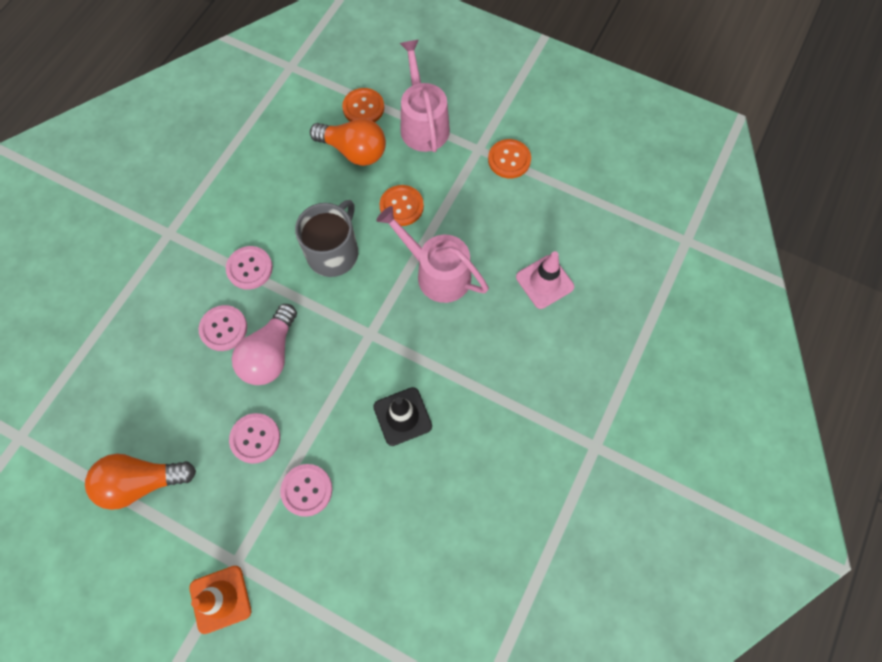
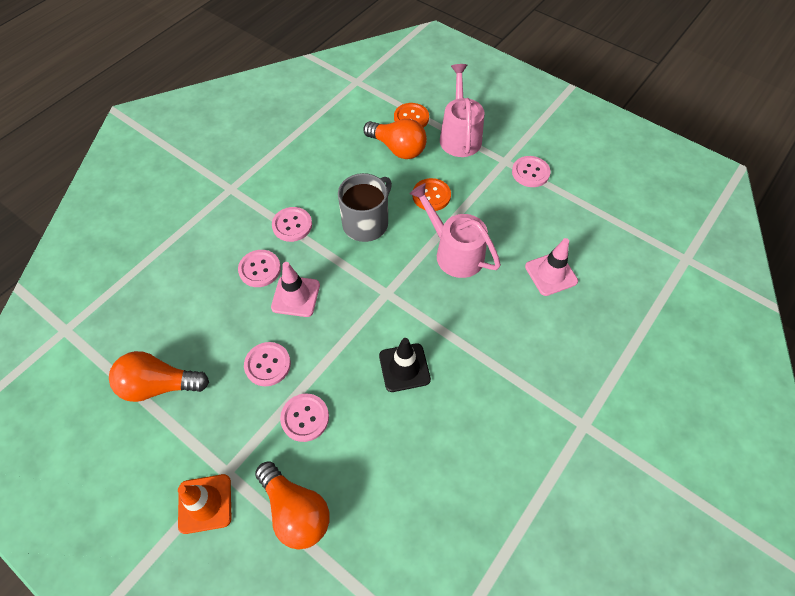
camera: 10 degrees right, 10 degrees down
(270, 354) = (296, 296): pink light bulb -> pink traffic cone
(316, 588) = (296, 510): none -> orange light bulb
(509, 160) = (530, 172): orange button -> pink button

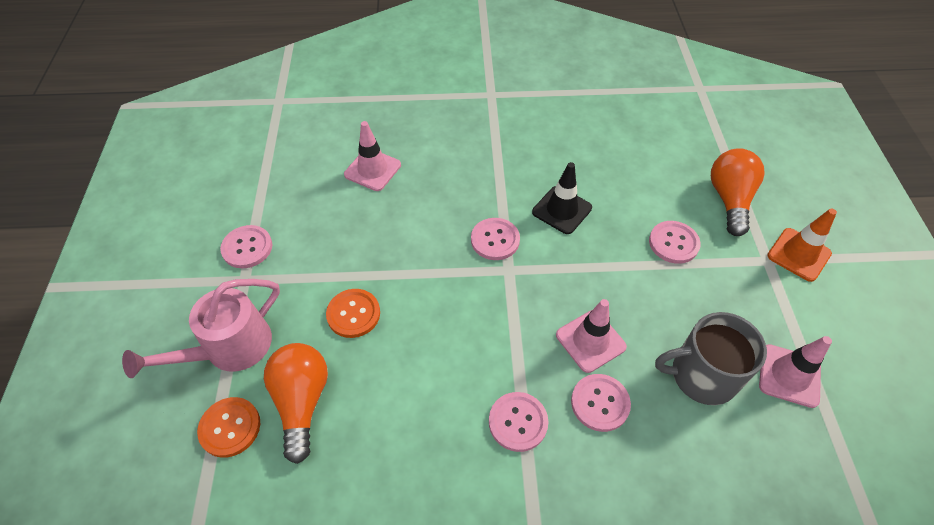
camera: 130 degrees left, 5 degrees down
(159, 385) = (789, 375): orange light bulb -> pink traffic cone
(267, 364) = (671, 305): pink button -> pink button (495, 240)
(366, 223) = (445, 348): grey mug -> grey mug (702, 375)
(454, 252) = (412, 248): pink watering can -> none

